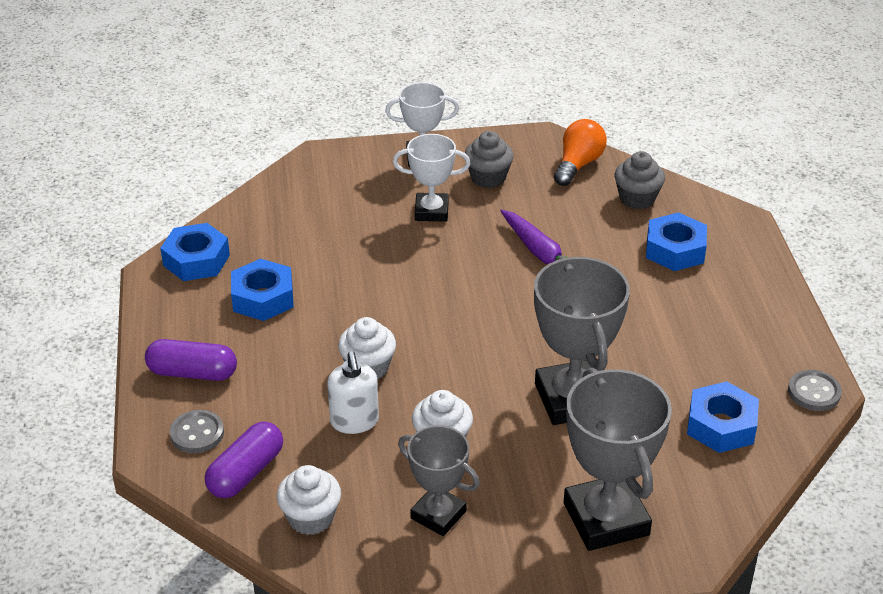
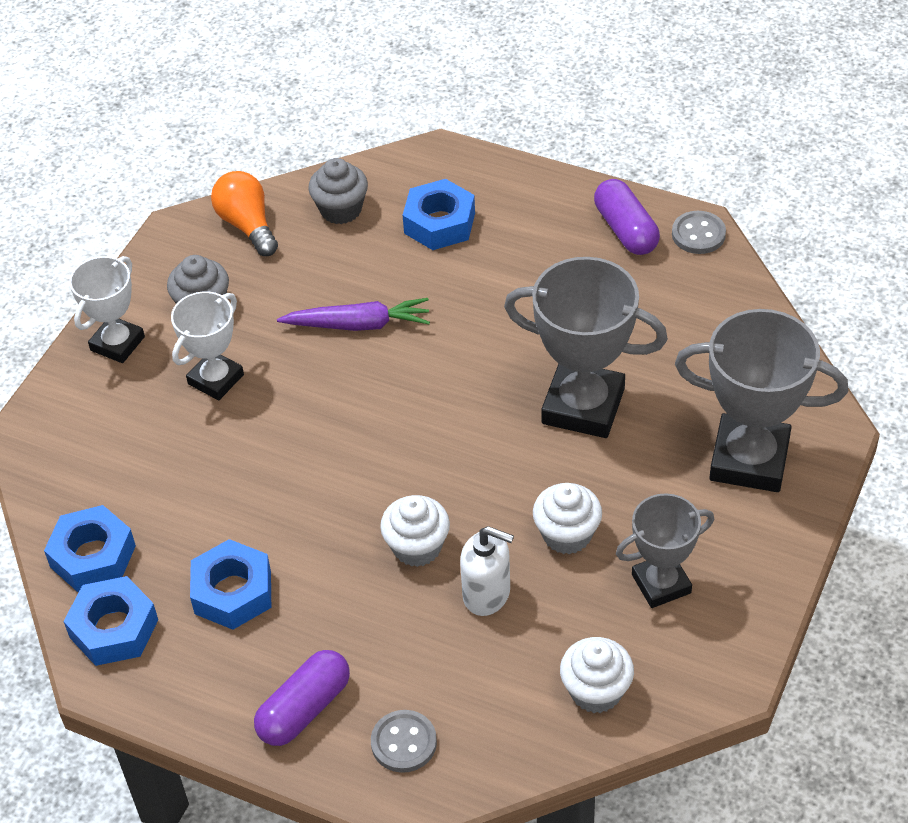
camera: 55 degrees left, 10 degrees up
(246, 472) = (494, 721): purple capsule -> purple capsule (626, 230)
(721, 425) = (693, 318): blue nut -> blue nut (93, 556)

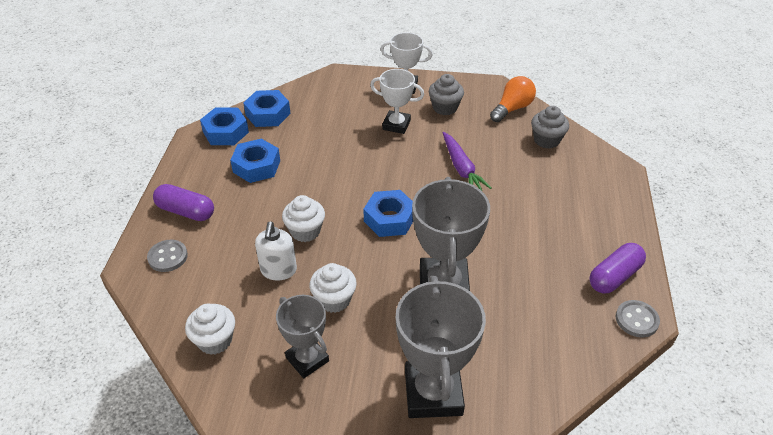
camera: 70 degrees right, 5 degrees down
(439, 223) = (562, 183): blue nut -> blue nut (389, 219)

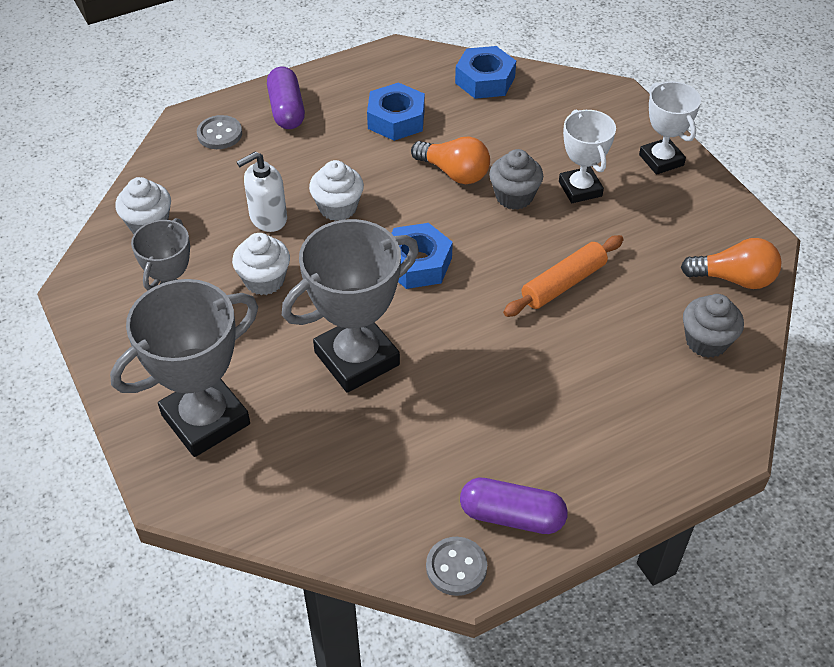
camera: 55 degrees right, 5 degrees up
(225, 132) = (423, 68): blue nut -> none
(331, 165) = (454, 173): none -> orange light bulb
(445, 108) = (661, 215): grey cupcake -> grey cupcake (514, 196)
(461, 168) = (563, 284): purple carrot -> orange rolling pin

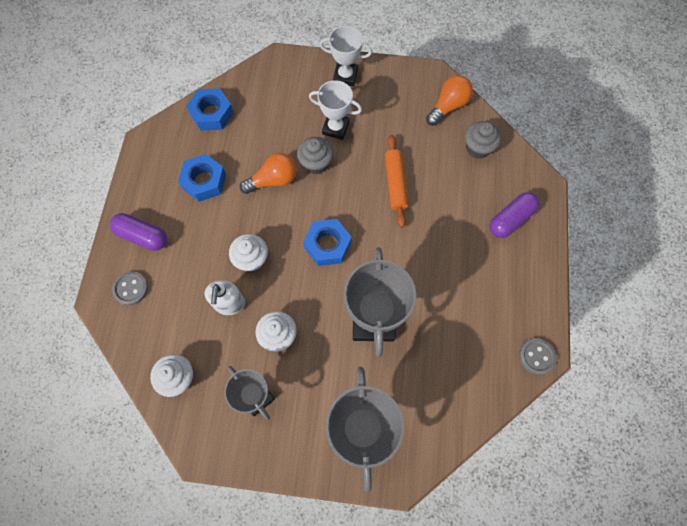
camera: 55 degrees left, 20 degrees up
(512, 516) = (523, 310): purple capsule -> purple capsule (510, 219)

